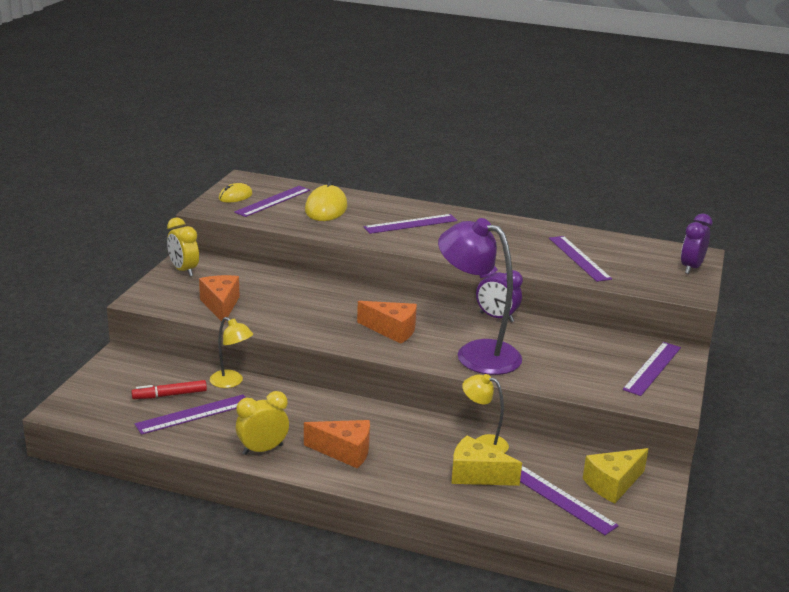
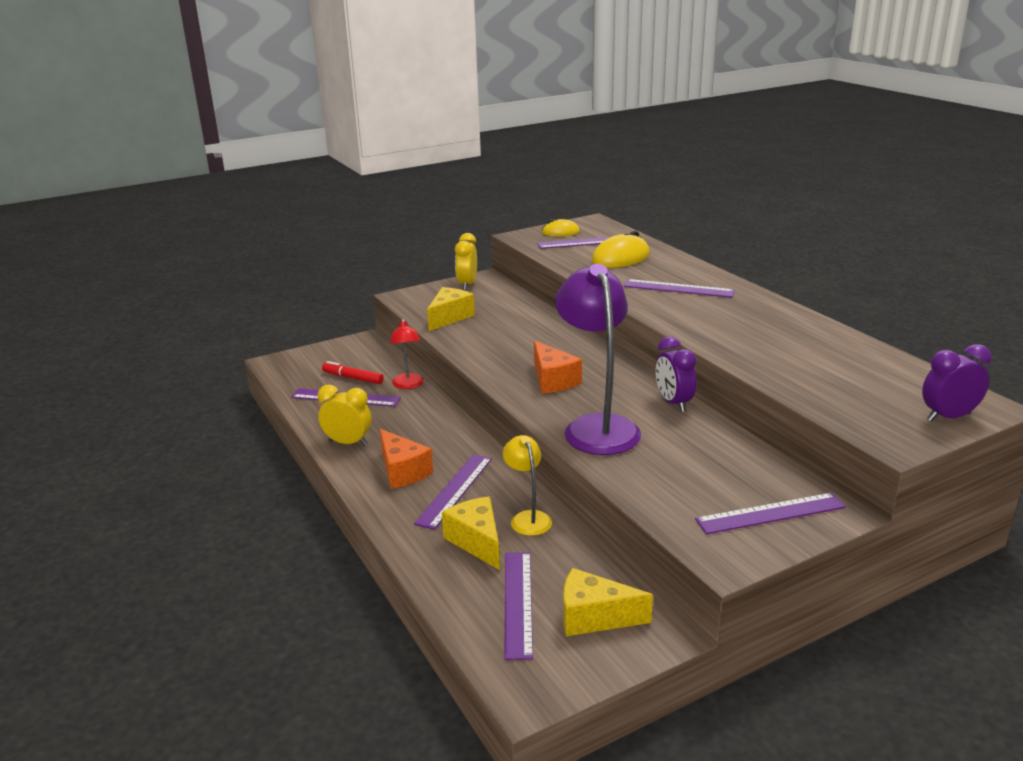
camera: 45 degrees right, 0 degrees up
(220, 306) = (449, 317): orange cheese -> yellow cheese
(231, 382) = (408, 385): yellow lamp -> red lamp
(579, 258) = (810, 365): purple ruler -> purple ruler (454, 490)

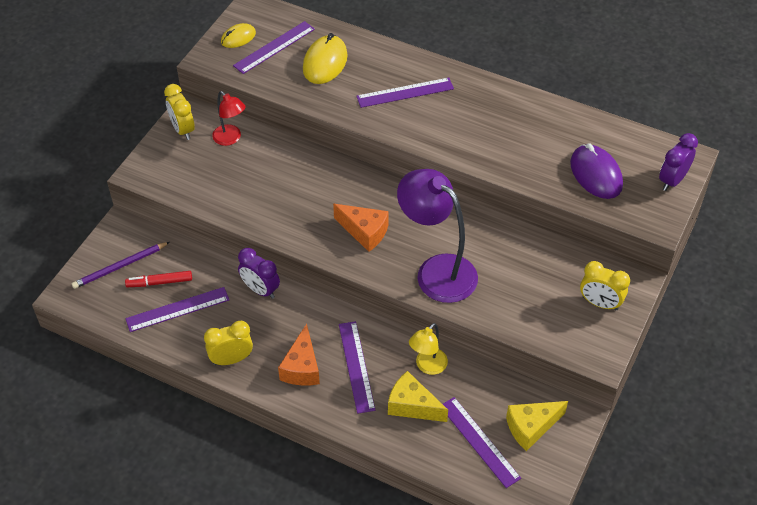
camera: 35 degrees left, 25 degrees up
(335, 360) = (120, 267): none -> purple pencil
(402, 471) = (302, 367): orange cheese -> orange cheese turned 75 degrees clockwise
(408, 385) = (216, 269): red lamp -> red lamp (231, 139)
(449, 317) = (210, 186): yellow cheese -> none
(528, 518) = (427, 366): yellow lamp -> yellow lamp turned 90 degrees counterclockwise
(673, 403) = (469, 218): purple clock -> purple clock (260, 290)
(770, 513) = (600, 303): purple ruler -> yellow clock
(844, 386) = (596, 174): none -> purple mouse

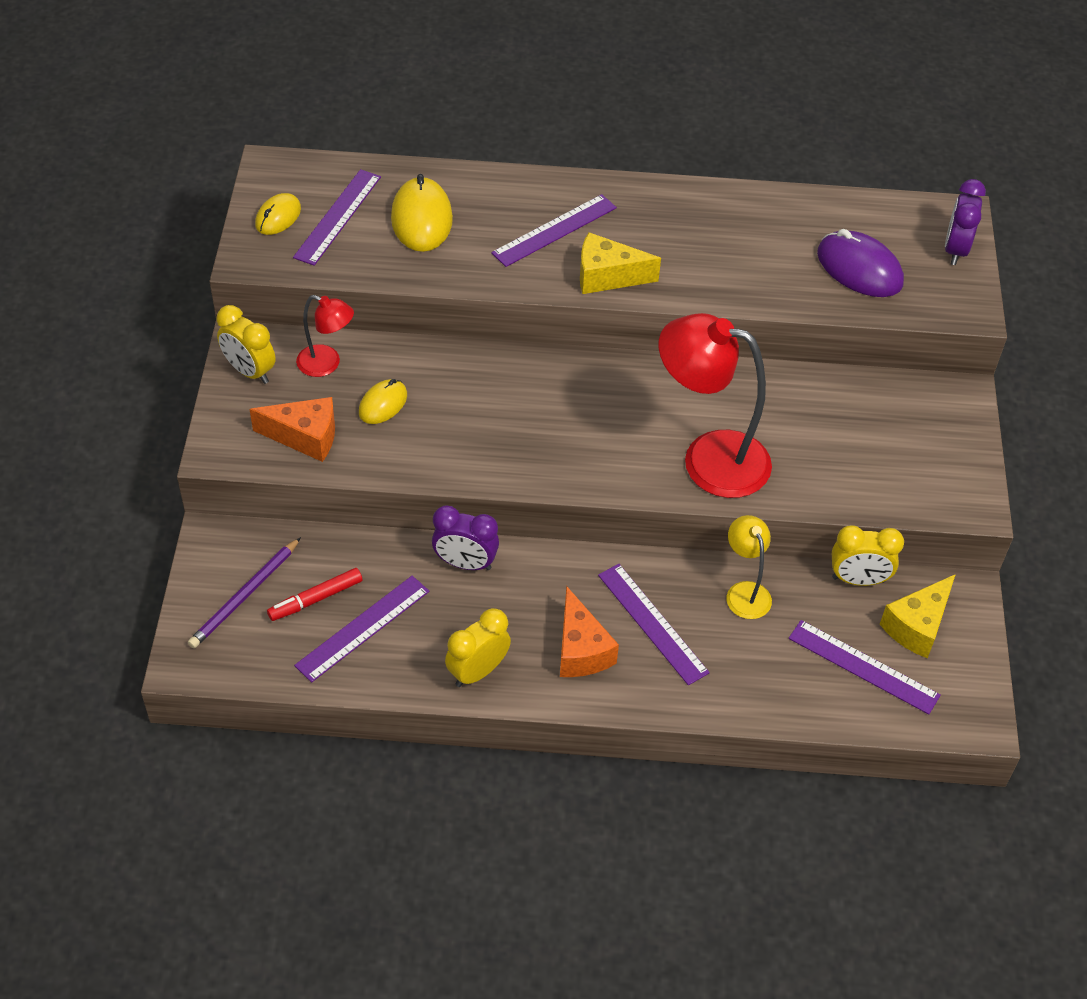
camera: 25 degrees left, 0 degrees up
(251, 173) = (383, 404): none -> yellow mouse
(364, 232) = (585, 437): orange cheese -> orange cheese (305, 437)
(412, 406) = (754, 650): yellow cheese -> yellow cheese (607, 276)
(427, 366) = (745, 592): yellow lamp -> yellow lamp turned 150 degrees clockwise
(437, 271) = (708, 459): purple lamp -> red lamp
(600, 303) = (934, 435): yellow clock -> yellow clock (858, 579)

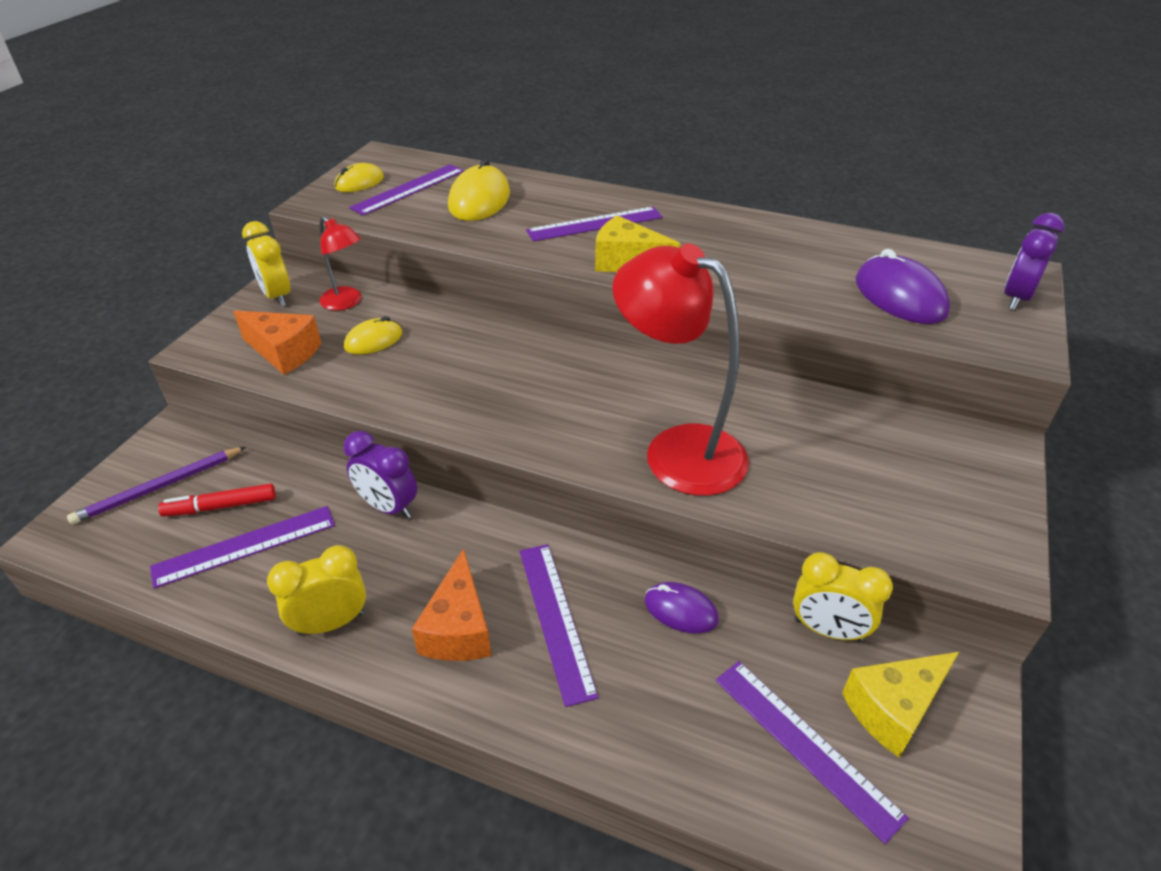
camera: 20 degrees right, 10 degrees down
(745, 592) = (680, 610): yellow lamp -> purple mouse

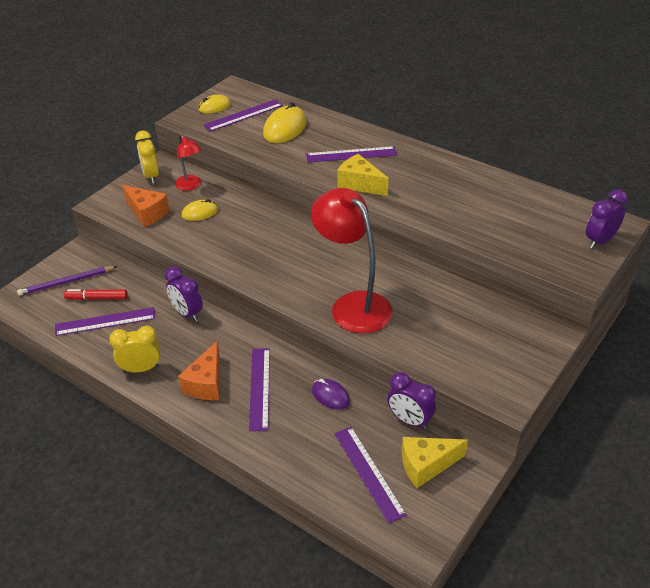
camera: 15 degrees right, 0 degrees up
(827, 630) = (410, 420): yellow clock -> purple clock
(900, 296) = (522, 230): purple mouse -> none

